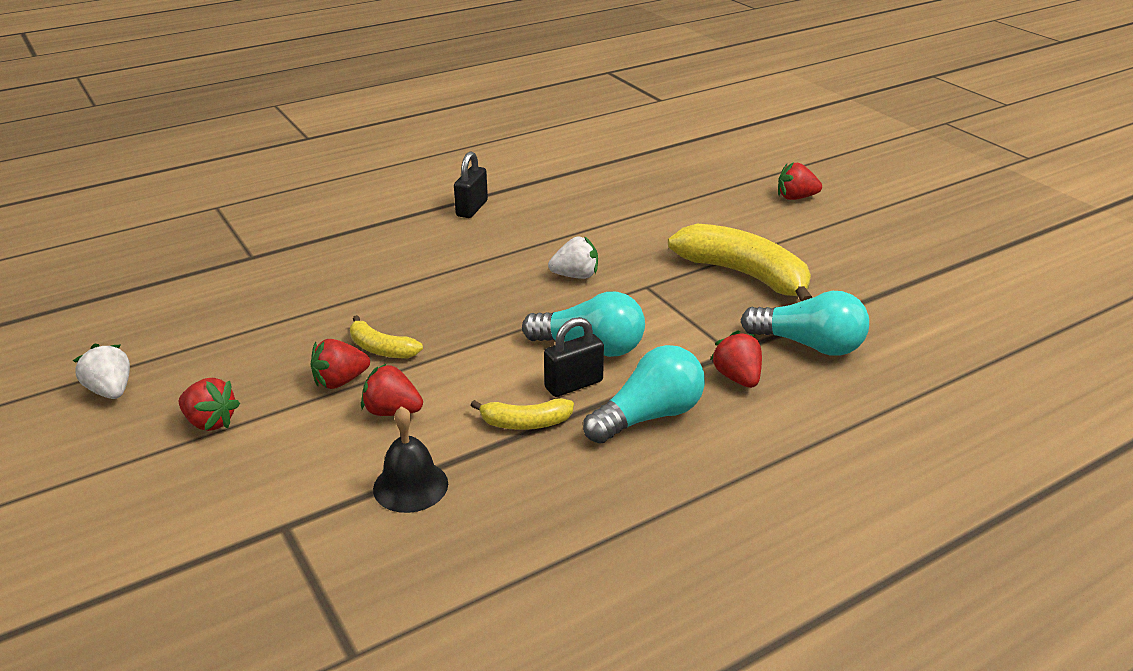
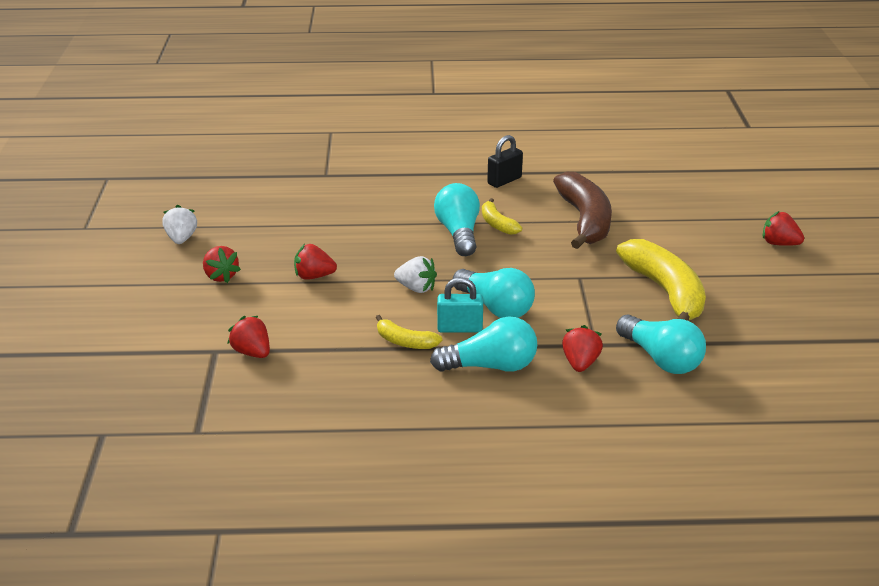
camera: 30 degrees right, 0 degrees up
(381, 349) = (356, 263): yellow banana -> yellow banana (497, 224)
(392, 411) = (329, 306): red strawberry -> red strawberry (252, 352)
(410, 486) = (302, 354): black bell -> none
(473, 278) = (459, 233): none -> turquoise light bulb
(573, 385) = (459, 328): black padlock -> turquoise padlock
(575, 276) = (533, 253): white strawberry -> white strawberry (416, 288)
(595, 226) = (585, 220): none -> brown banana

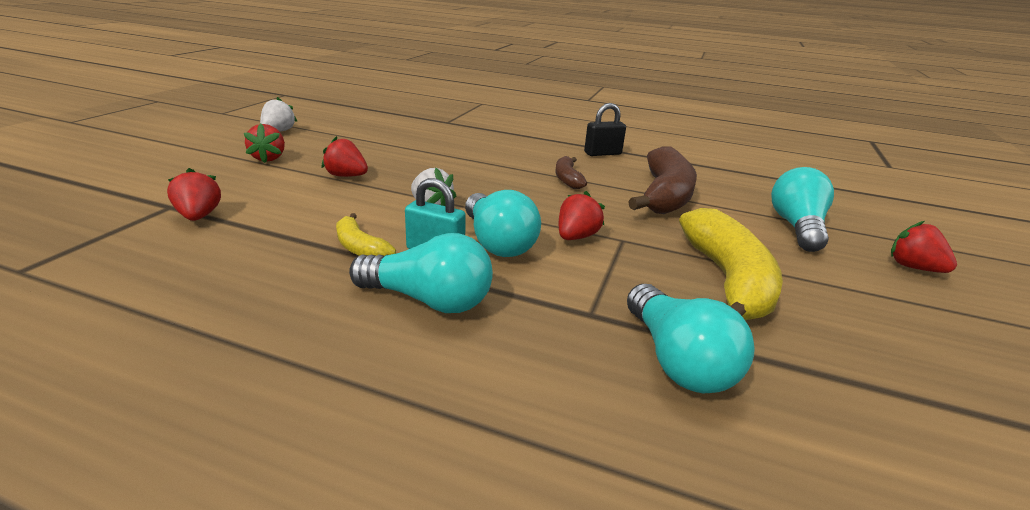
camera: 20 degrees right, 5 degrees down
(459, 233) = (521, 177): turquoise light bulb -> turquoise light bulb (797, 227)
(497, 224) = (567, 179): yellow banana -> brown banana
(580, 363) = (551, 331): red strawberry -> red strawberry (576, 237)

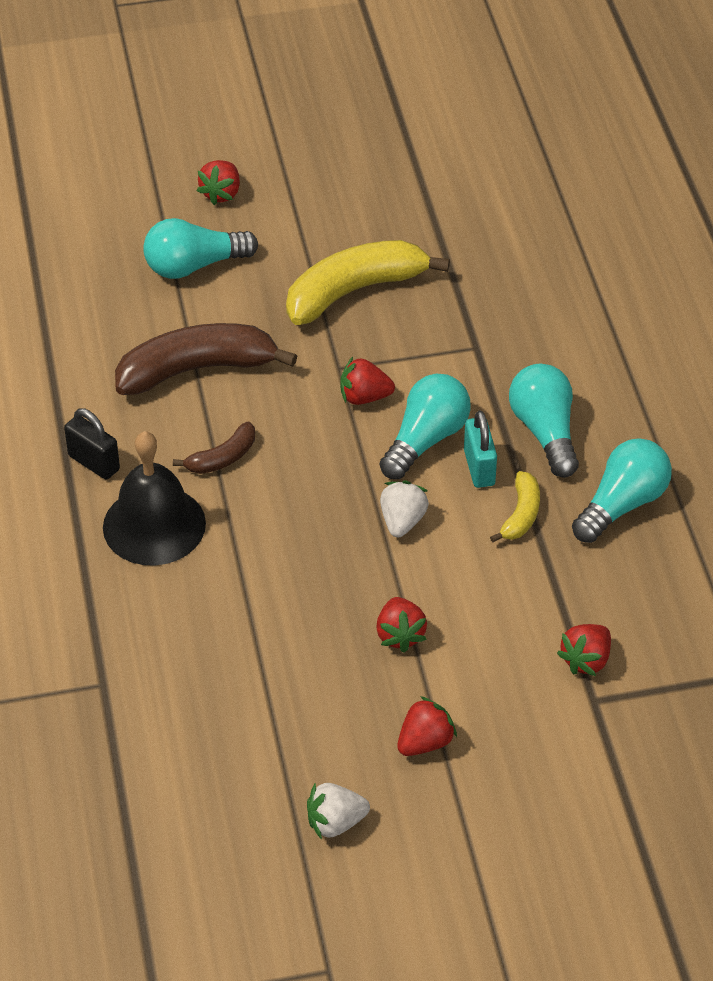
camera: 120 degrees left, 20 degrees up
(534, 152) = (154, 525): none -> black bell
(677, 361) = (489, 294): turquoise light bulb -> turquoise light bulb (622, 504)

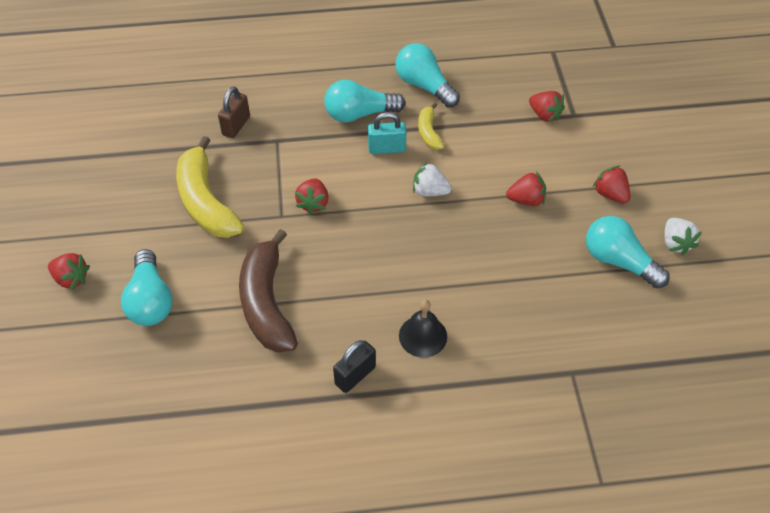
camera: 85 degrees left, 5 degrees up
(154, 525) = (423, 336): black bell -> black bell, size x0.62
(222, 458) = (360, 290): brown banana -> none
(426, 439) = (358, 173): turquoise light bulb -> turquoise light bulb (618, 261)
(497, 301) = (236, 126): none -> brown padlock
(521, 514) = (429, 132): yellow banana -> yellow banana turned 120 degrees counterclockwise

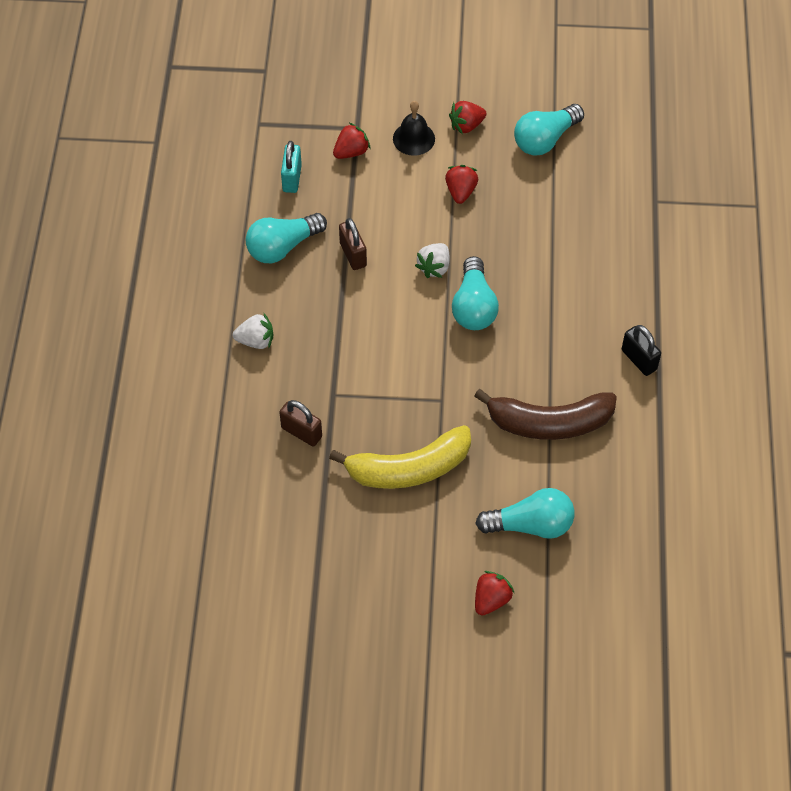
camera: 80 degrees left, 5 degrees up
(313, 203) = (430, 370): red strawberry -> none
(359, 114) = (311, 312): turquoise light bulb -> turquoise light bulb (473, 306)
(387, 148) = (368, 295): turquoise padlock -> turquoise padlock (292, 178)
(423, 336) = (604, 302): black bell -> black bell (414, 138)
(429, 132) = (353, 254): yellow banana -> brown padlock
(676, 243) = (532, 93): white strawberry -> white strawberry (256, 341)

